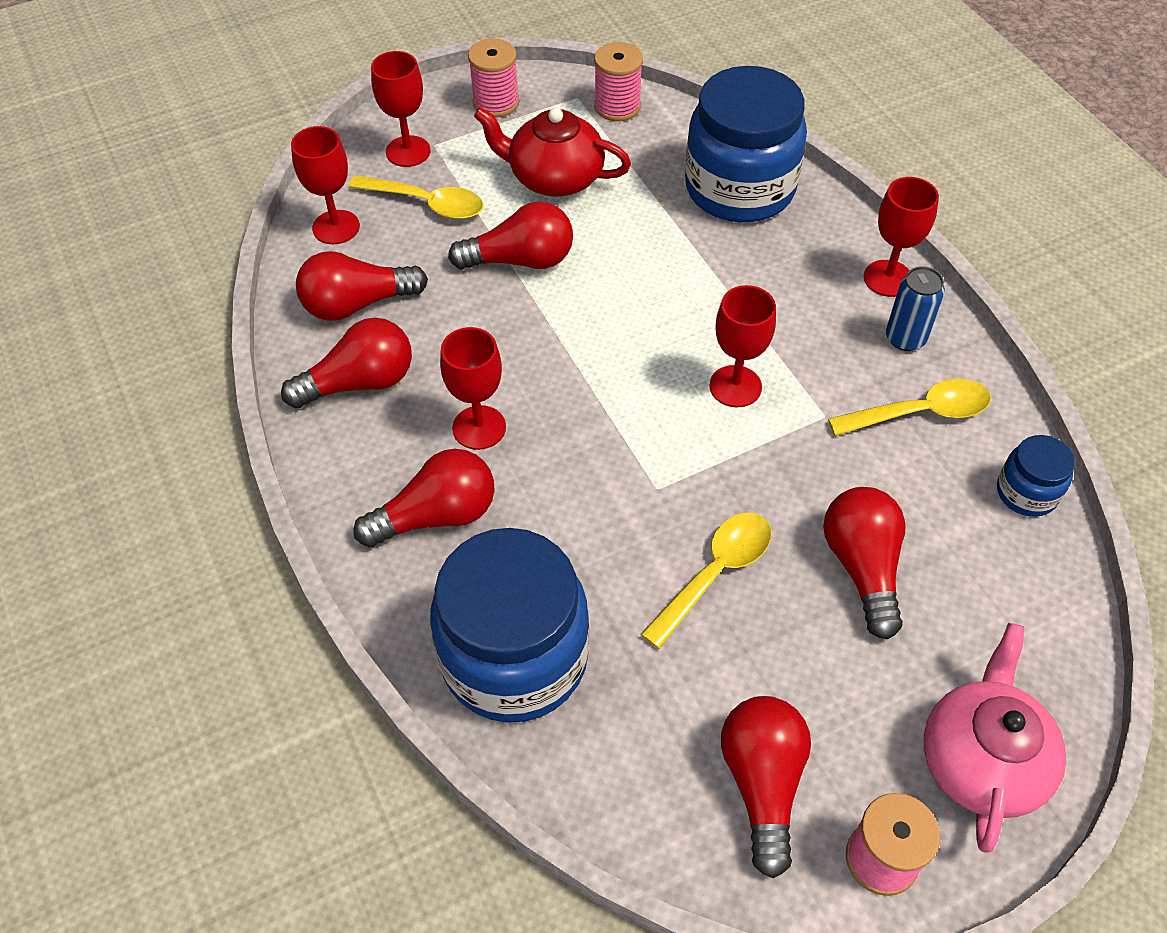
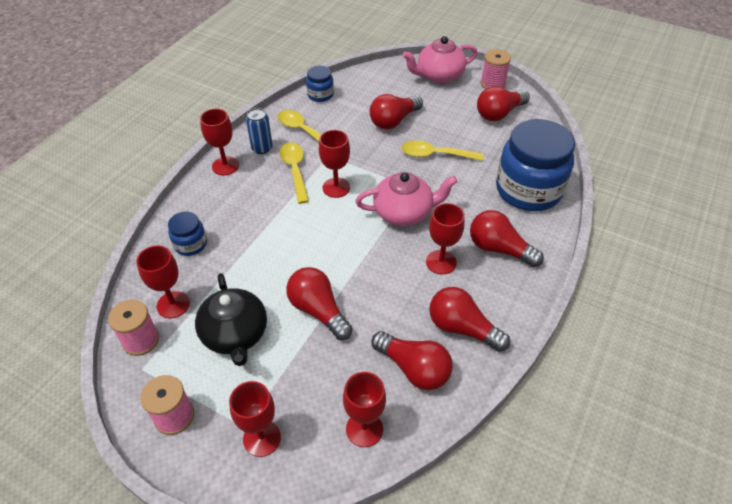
camera: 125 degrees left, 5 degrees down
(426, 203) = (305, 390): yellow spoon -> yellow spoon (295, 170)
(554, 178) = (235, 334): red teapot -> black teapot
(612, 442) = (404, 212): none -> pink teapot
(647, 144) = (173, 304): none -> red goblet
(739, 189) = (190, 244): blue jar -> blue jar, size x0.46

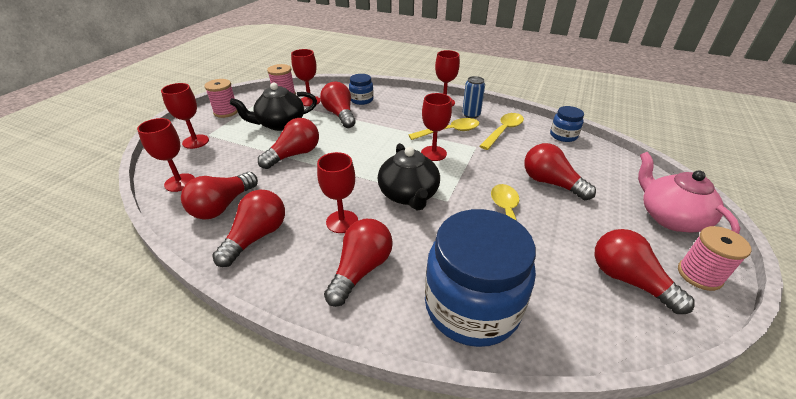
camera: 85 degrees right, 10 degrees down
(228, 267) = (340, 115): none -> red light bulb
(404, 212) = (409, 195): pink teapot -> black teapot

